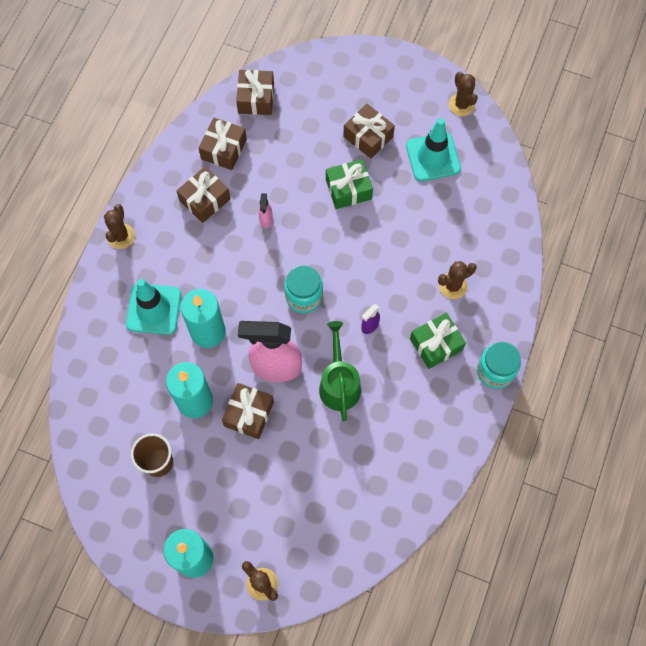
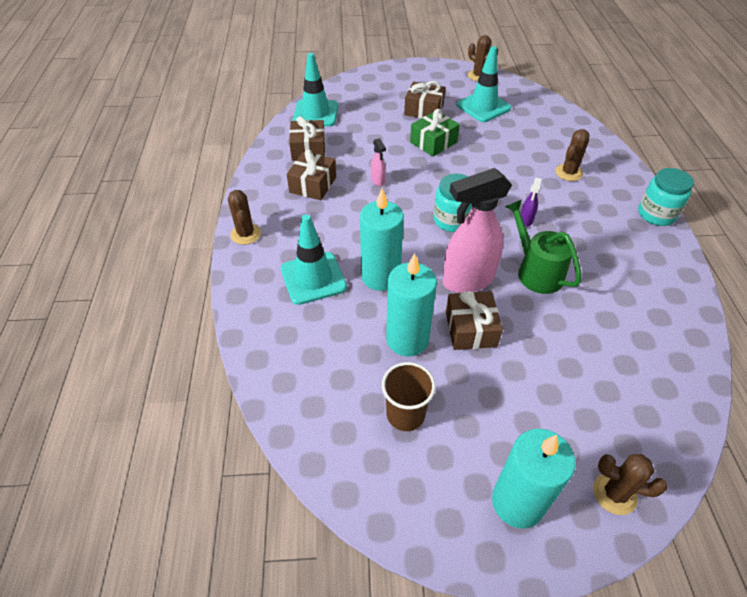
camera: 25 degrees left, 20 degrees down
(256, 98) = (315, 113): brown gift -> turquoise traffic cone
(436, 344) = (592, 213): green gift -> none

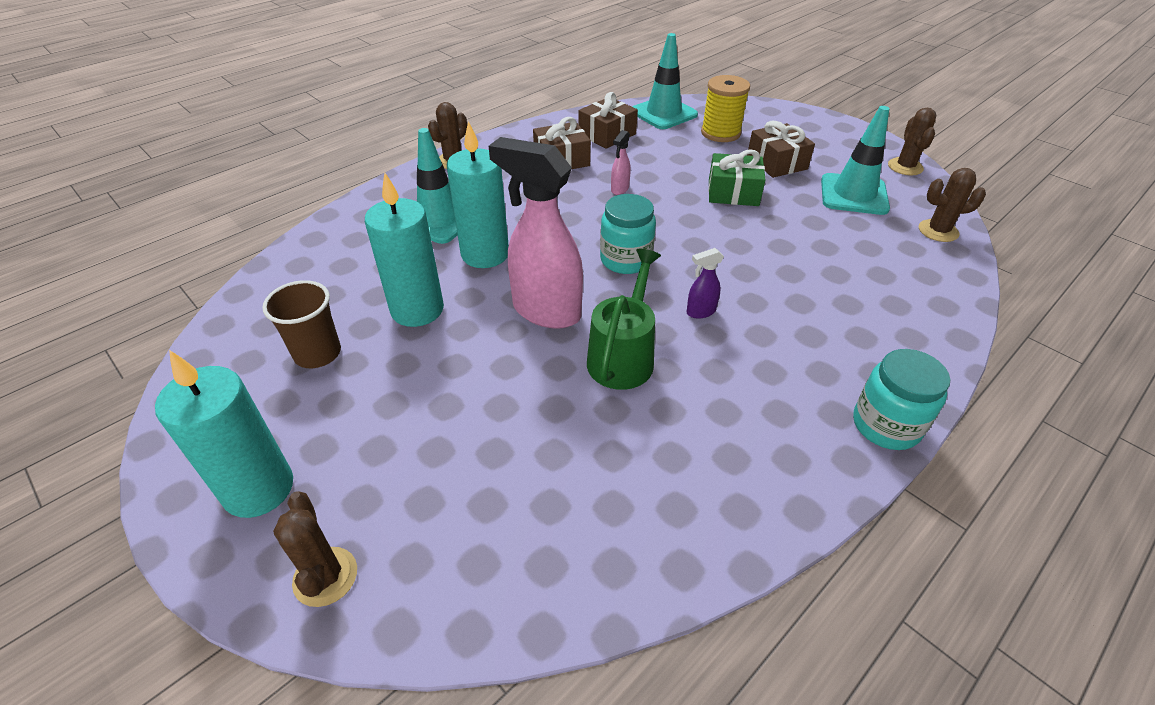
camera: 50 degrees right, 5 degrees down
(368, 108) = (720, 133): none -> yellow spool
(470, 329) = (475, 346): brown gift -> none
(569, 173) = (843, 309): brown cactus -> brown cactus (938, 231)

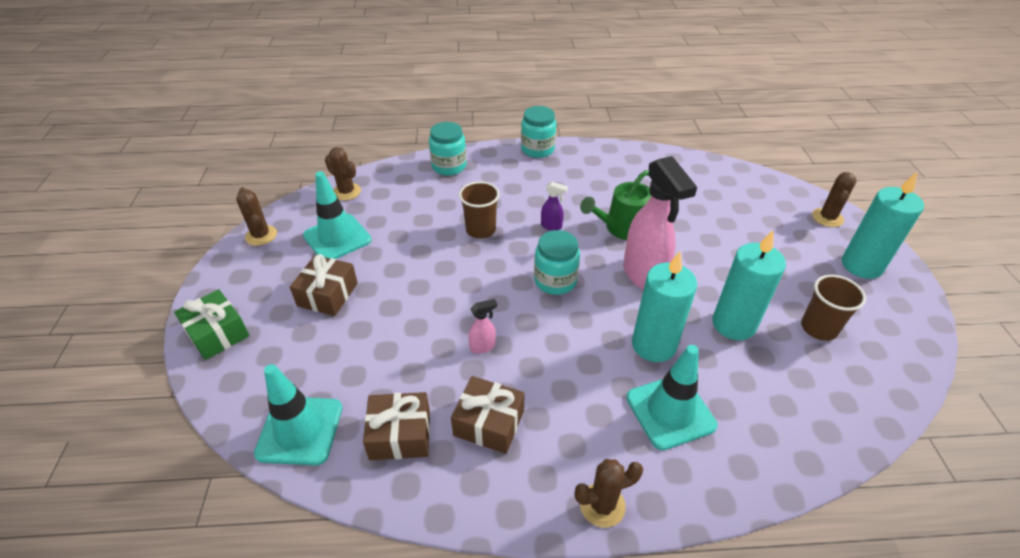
camera: 140 degrees left, 0 degrees up
(720, 133) = (304, 358): yellow spool -> none
(733, 192) = (406, 288): green gift -> green gift (217, 333)
(759, 267) = (480, 230): none -> brown cup
(905, 167) = (261, 235): brown cactus -> brown cactus turned 75 degrees counterclockwise
(922, 320) = (449, 166): none -> turquoise jar

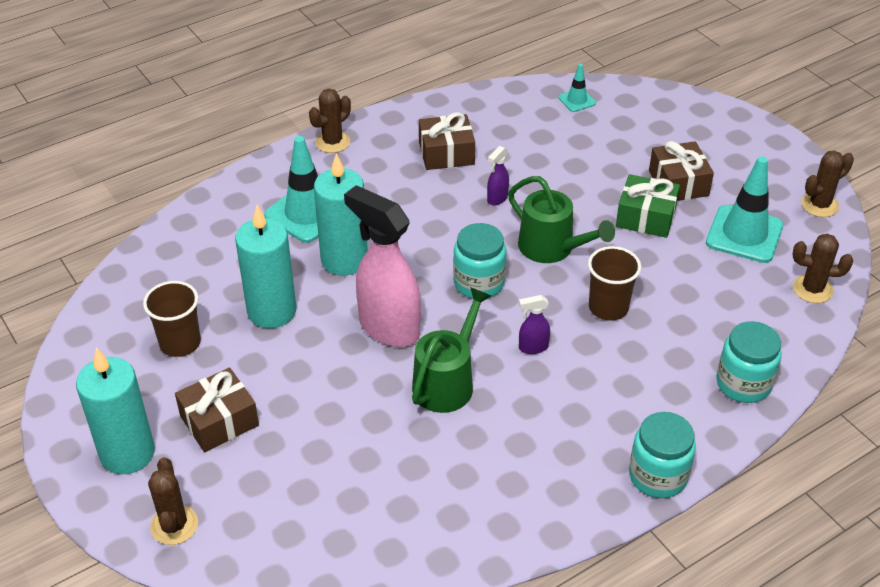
camera: 150 degrees right, 0 degrees up
(217, 333) = (723, 123): green gift -> green gift (645, 217)
(261, 235) = (819, 205): brown cactus -> brown cactus turned 60 degrees counterclockwise
(300, 430) = (577, 100): turquoise traffic cone -> turquoise traffic cone, size x0.50
(400, 434) = (504, 124): brown gift -> brown gift (219, 421)
(479, 284) = (551, 248): none -> green watering can
(483, 347) = (497, 199): pink spray bottle -> purple spray bottle

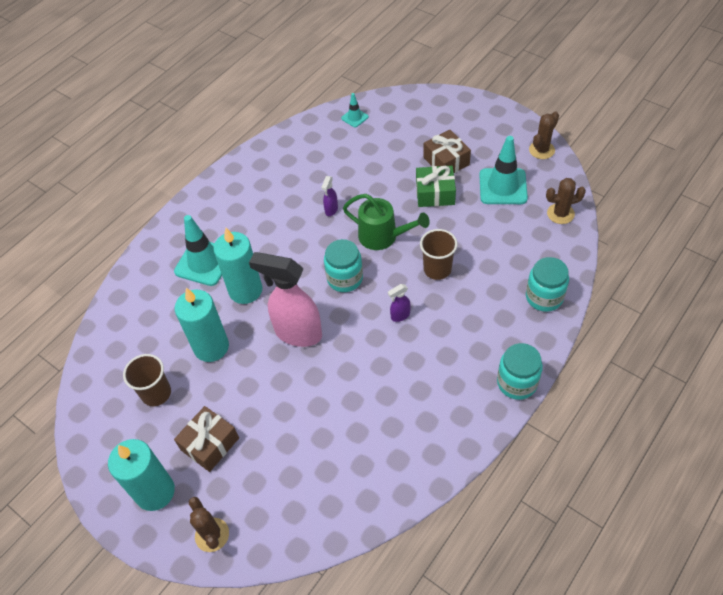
camera: 15 degrees left, 10 degrees up
(332, 142) = (199, 200): brown cactus -> none
(446, 153) = (282, 185): brown gift -> none
(447, 382) = (354, 361): green watering can -> none

